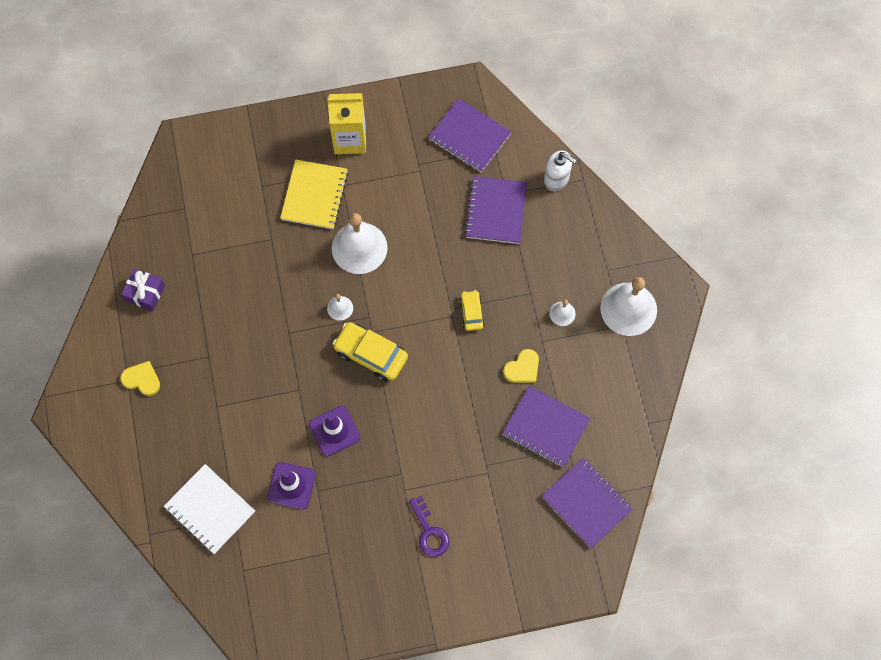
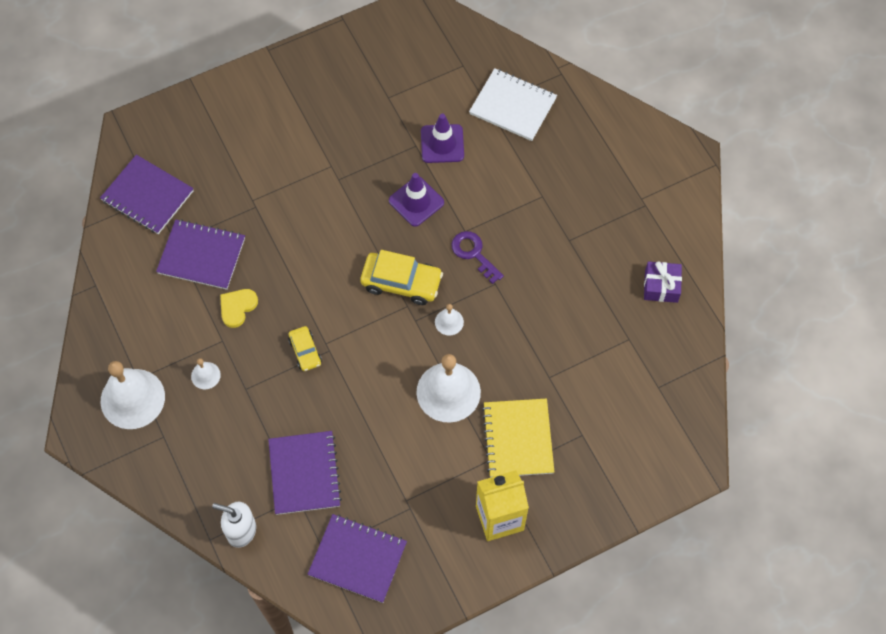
camera: 165 degrees right, 5 degrees down
(142, 379) = (627, 202): yellow heart -> none
(429, 532) = (297, 135): purple key -> purple key (473, 253)

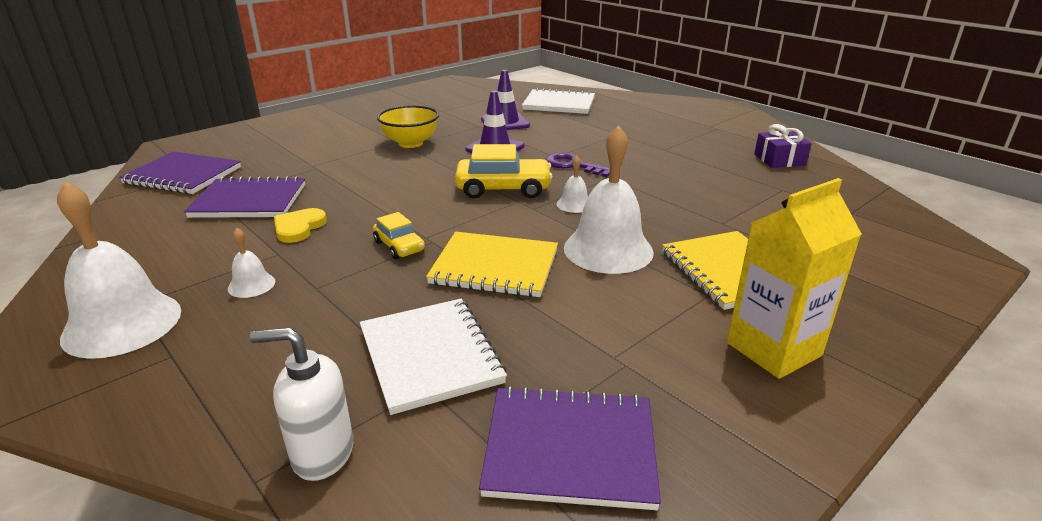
camera: 15 degrees left, 35 degrees down
(304, 473) = (430, 356): purple notebook -> white notebook
(343, 173) = (410, 143): none -> yellow bowl
(364, 394) = (495, 267): none -> yellow notebook

